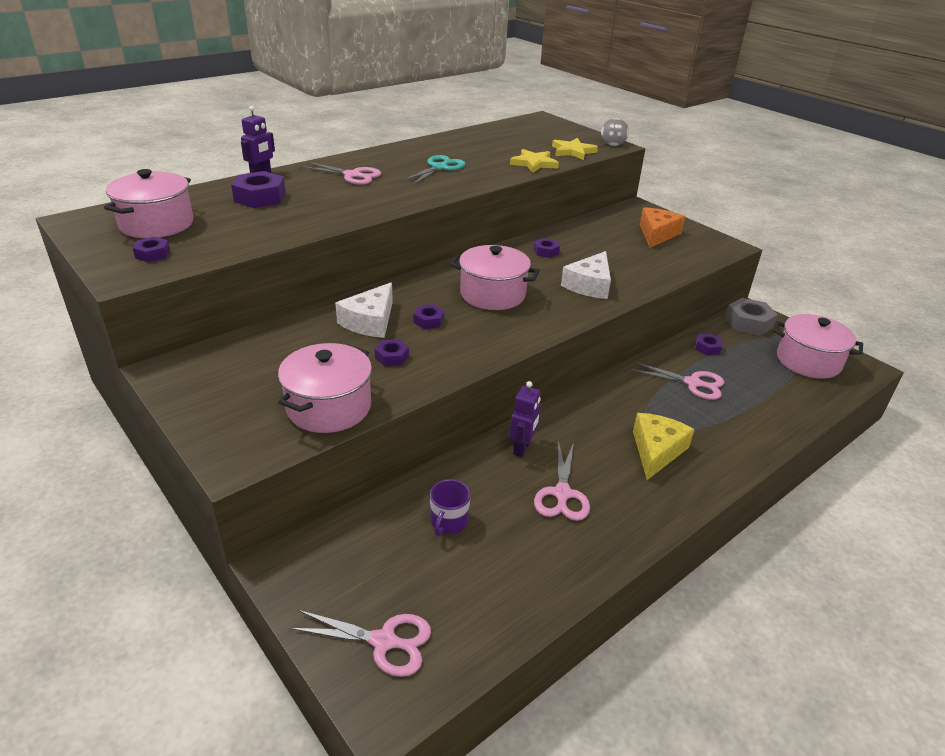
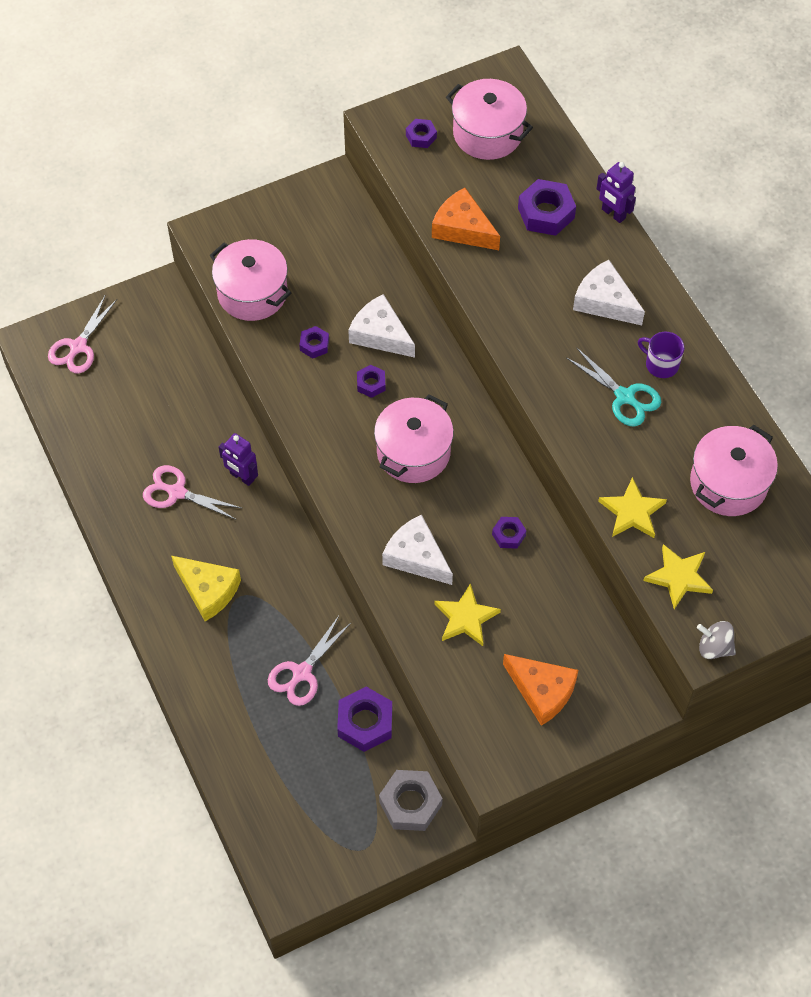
camera: 105 degrees right, 25 degrees up
(279, 228) = (463, 228): none -> orange cheese
(352, 175) = (605, 301): pink scissors -> white cheese
(448, 522) = (171, 402): purple mug -> purple mug (661, 364)
(625, 262) = (465, 618): none -> yellow star
(707, 348) = (365, 723): purple nut -> purple nut, size x1.80
(808, 361) = (314, 829): pink pot -> pink pot (728, 483)

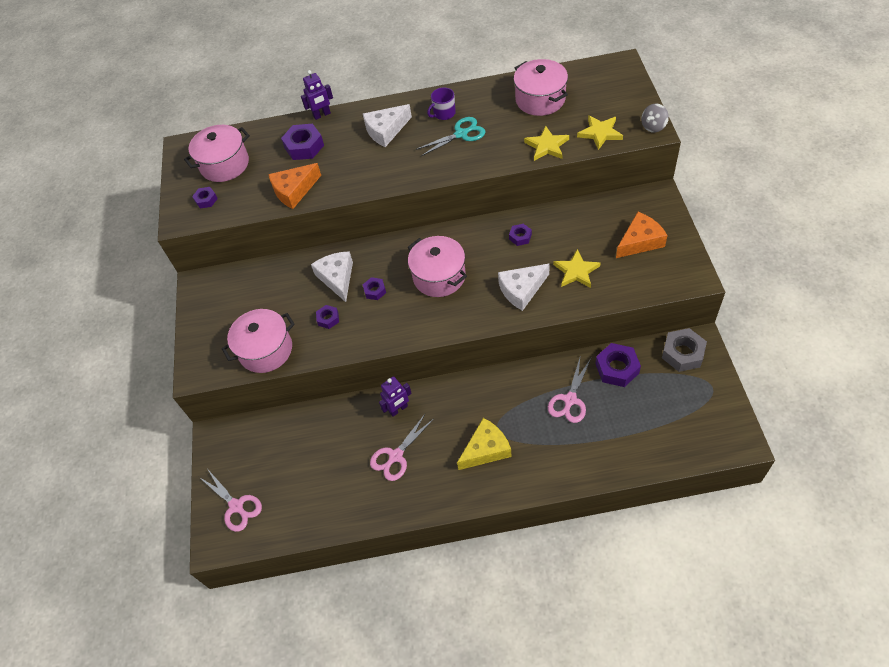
camera: 65 degrees left, 5 degrees down
(301, 673) = (570, 400): pink scissors -> pink scissors turned 60 degrees clockwise
(380, 334) = (337, 278): white cheese -> white cheese turned 105 degrees clockwise

